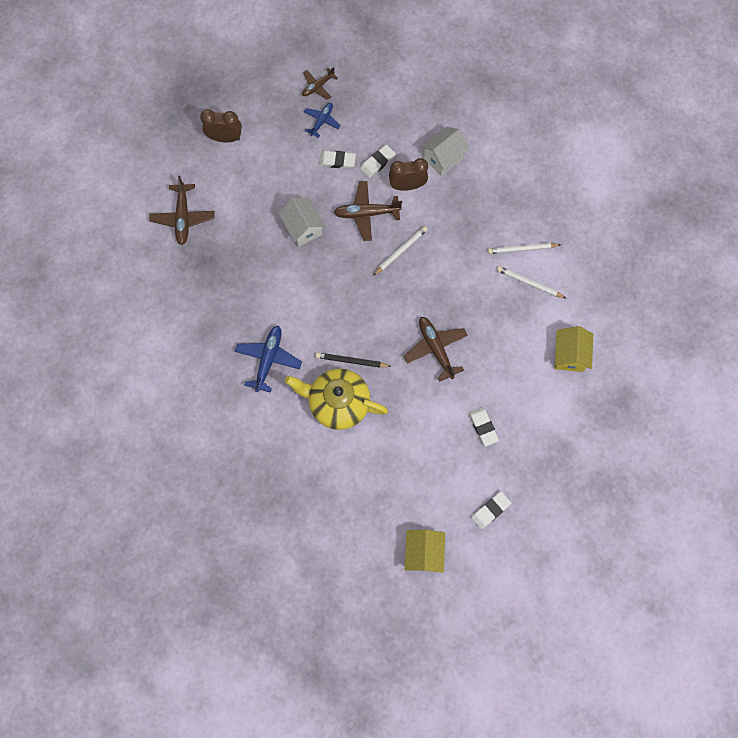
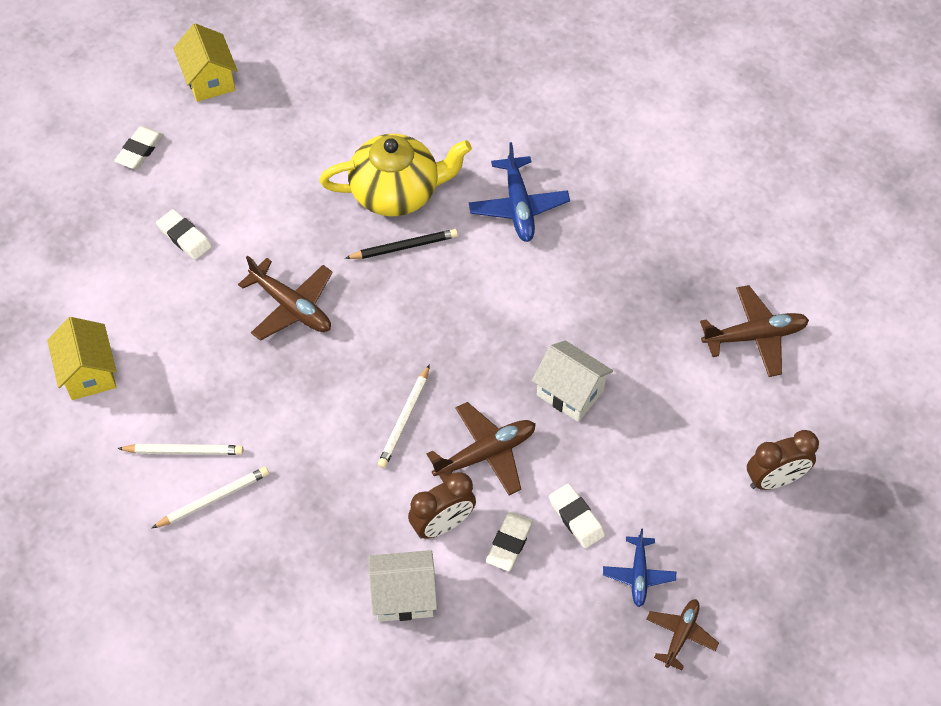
camera: 155 degrees right, 15 degrees down
(183, 218) = (755, 336): brown plane -> brown plane turned 105 degrees clockwise
(337, 161) = (576, 518): white eraser -> white eraser turned 75 degrees clockwise
(443, 158) = (403, 596): white house -> white house turned 60 degrees clockwise

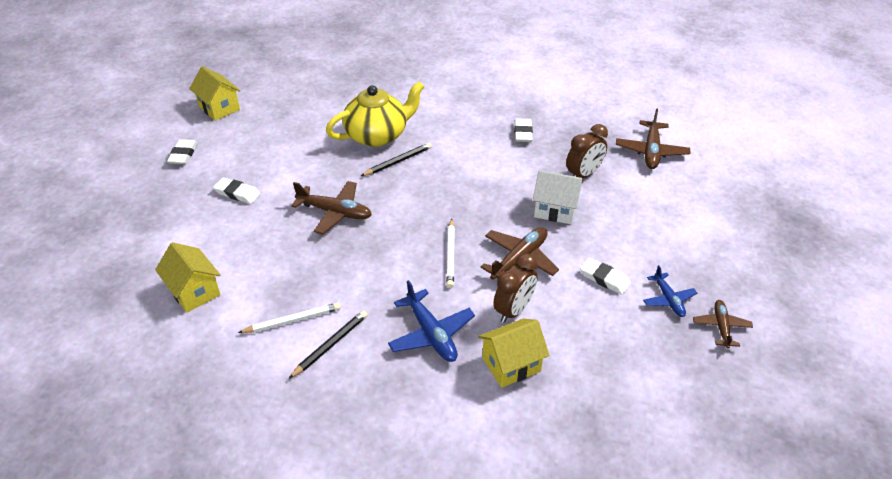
camera: 20 degrees left, 15 degrees down
(214, 499) = (331, 345): white pencil -> black pencil
(403, 596) = (511, 364): white house -> yellow house
(509, 543) = (568, 307): white eraser -> white eraser (523, 133)
(518, 206) = (462, 124): blue plane -> blue plane (431, 334)
(755, 336) = (651, 151): brown plane -> brown plane turned 135 degrees clockwise
(774, 480) = (716, 221): brown clock -> brown clock (583, 175)

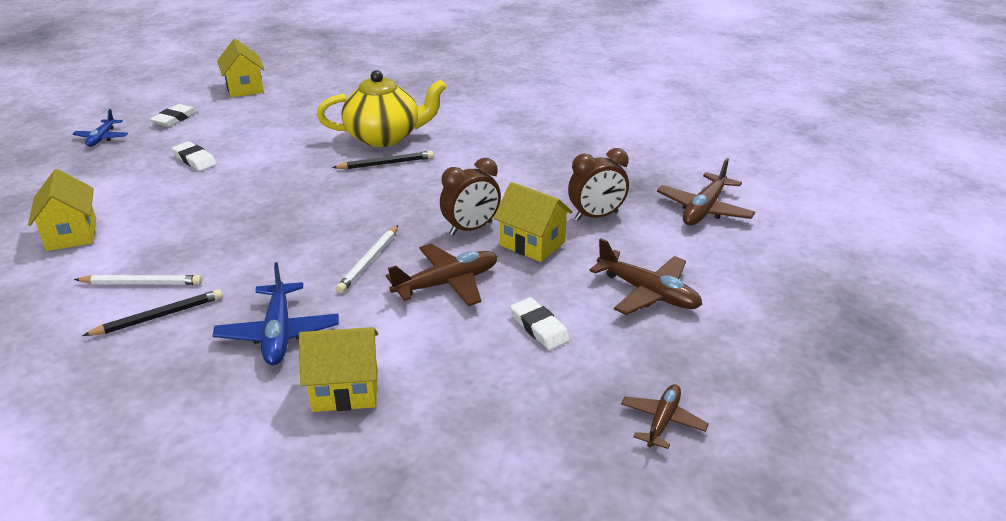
camera: 20 degrees right, 10 degrees down
(335, 212) = (277, 195): brown plane -> brown plane (648, 293)
(514, 310) = (397, 333): brown clock -> brown clock (471, 229)
(523, 133) = (553, 163): white eraser -> none
(555, 210) = (532, 244): white house -> yellow house
(668, 299) = (609, 371): blue plane -> blue plane (102, 138)

